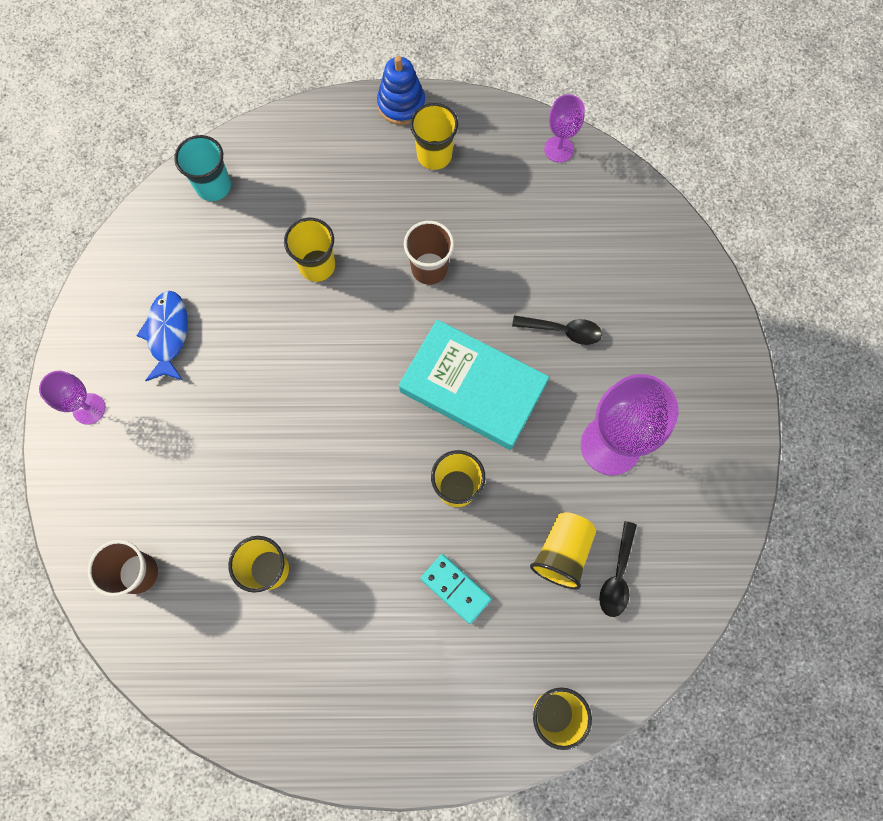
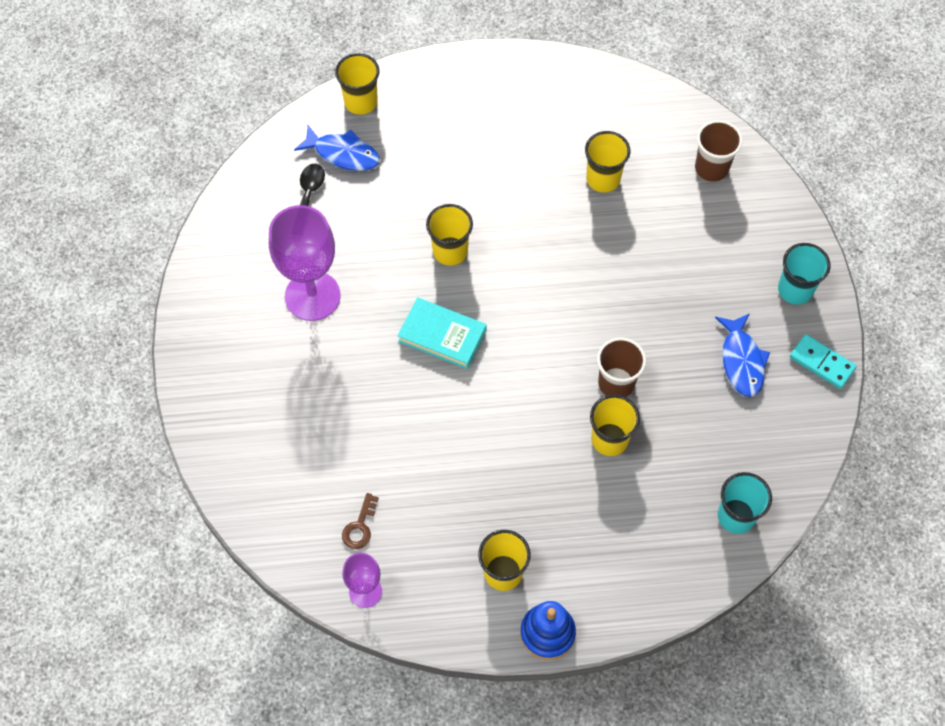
camera: 175 degrees right, 10 degrees down
(89, 408) = (795, 289): purple goblet -> turquoise cup
(429, 268) = (495, 445): brown cup -> brown cup (616, 383)
(455, 589) = (444, 177): turquoise domino -> turquoise domino (822, 363)
(473, 387) = (442, 335): turquoise book -> turquoise book, size x0.64
(562, 204) = (360, 527): none -> brown key
(562, 552) = (355, 209): yellow cup -> none
(563, 331) = (357, 394): black spoon -> none
(576, 633) = (343, 154): none -> blue fish

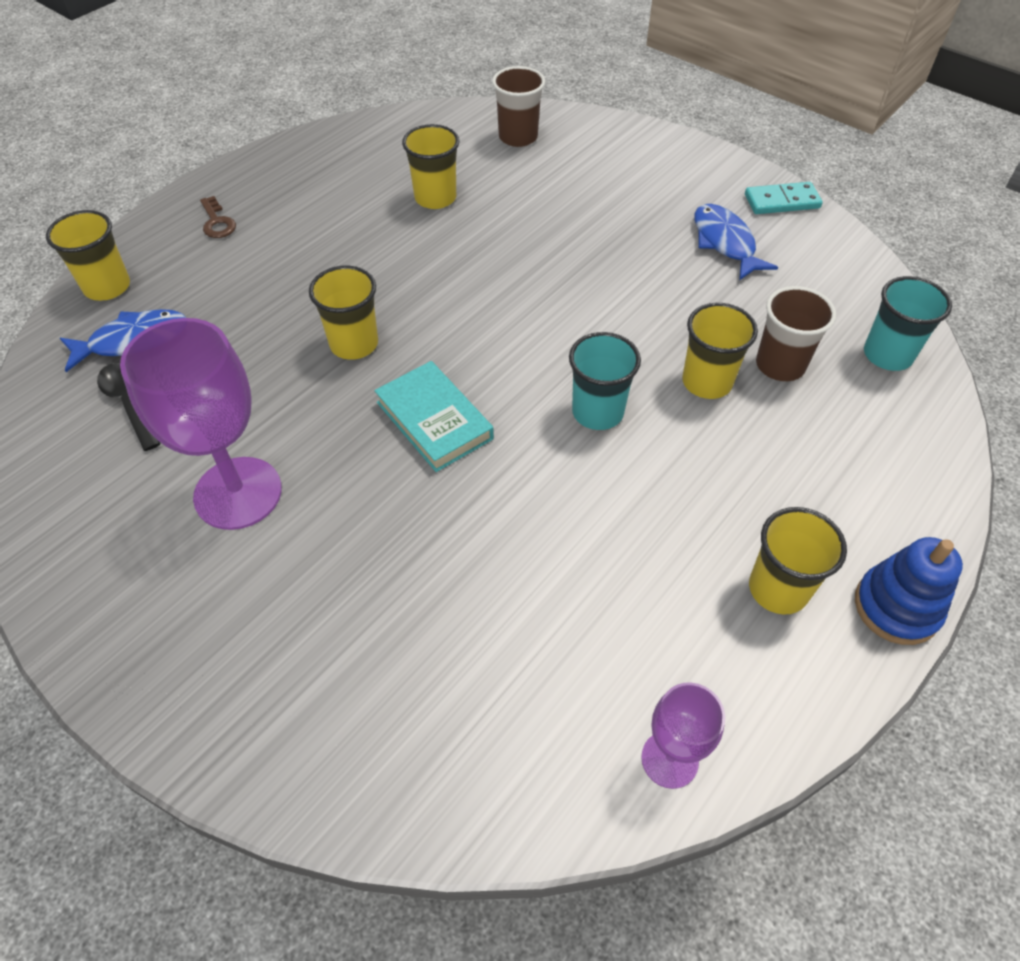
camera: 45 degrees left, 10 degrees down
(360, 527) = (574, 689): brown key -> brown key (217, 222)
(442, 335) = (434, 420): turquoise book -> turquoise book turned 75 degrees clockwise
(616, 383) = (650, 334): brown cup -> brown cup (780, 365)
(742, 361) = (725, 242): blue fish -> blue fish turned 150 degrees counterclockwise
(795, 289) = (692, 170): turquoise cup -> turquoise cup (597, 412)

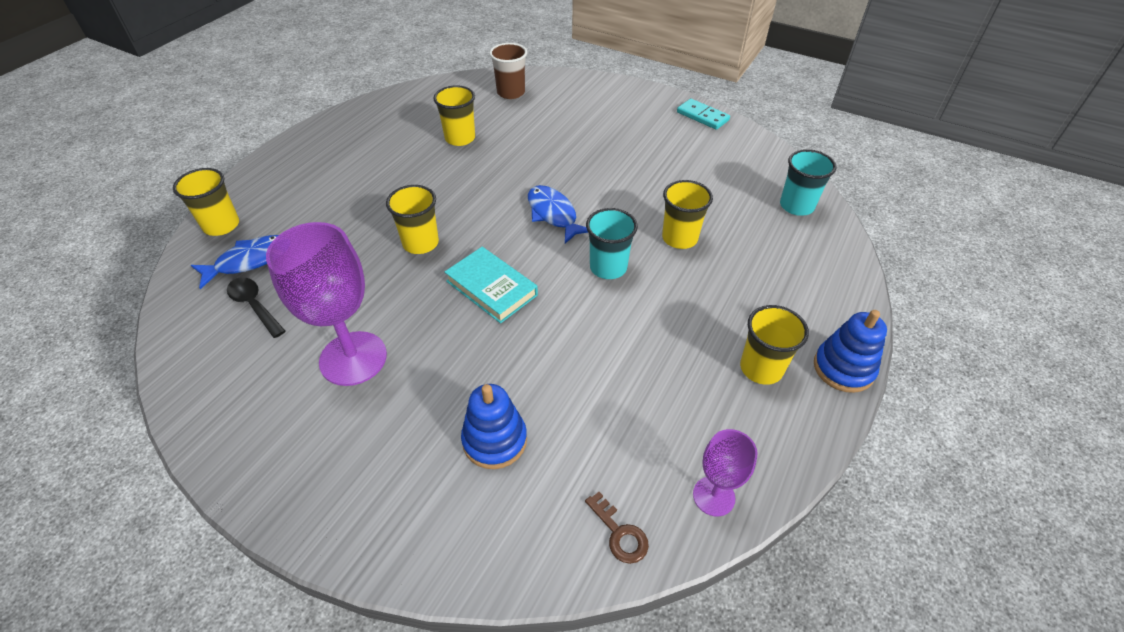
camera: 10 degrees left, 5 degrees down
(217, 222) = (299, 171): brown key -> brown key (620, 533)
(396, 633) = (495, 440): none -> blue stacking toy
(725, 242) = (670, 146): blue fish -> blue fish (553, 214)
(780, 365) = (727, 221): brown cup -> none
(782, 201) = (702, 116): turquoise domino -> turquoise domino turned 60 degrees clockwise

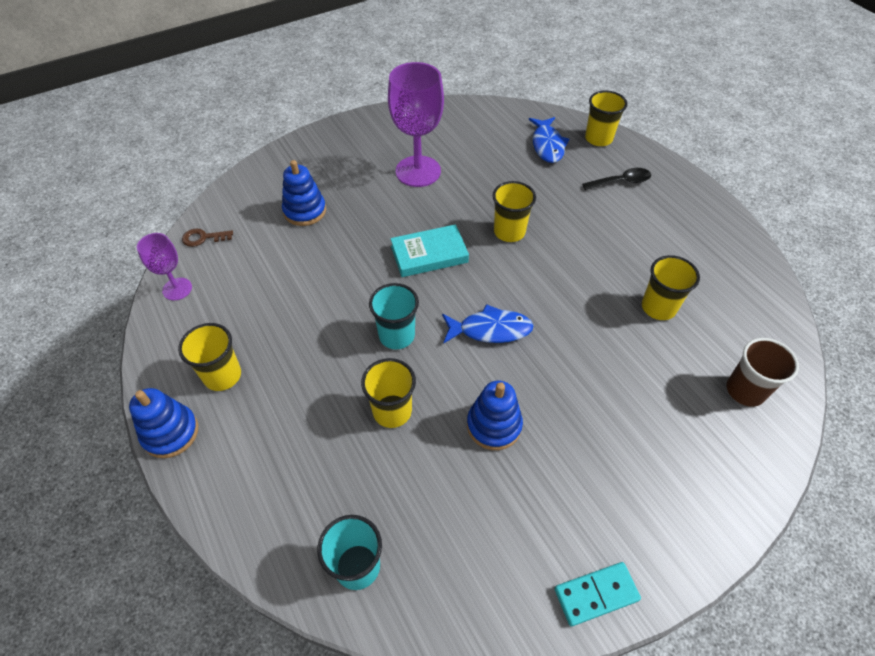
camera: 120 degrees right, 5 degrees up
(254, 306) = (499, 141): black spoon -> black spoon (621, 182)
(639, 184) = (494, 425): none -> blue stacking toy

